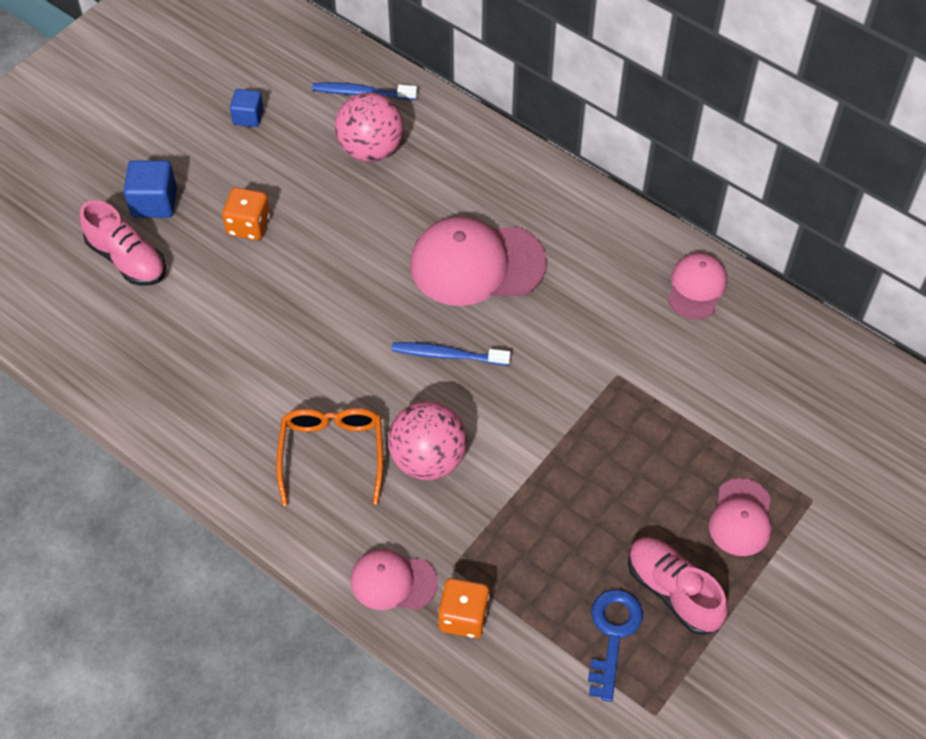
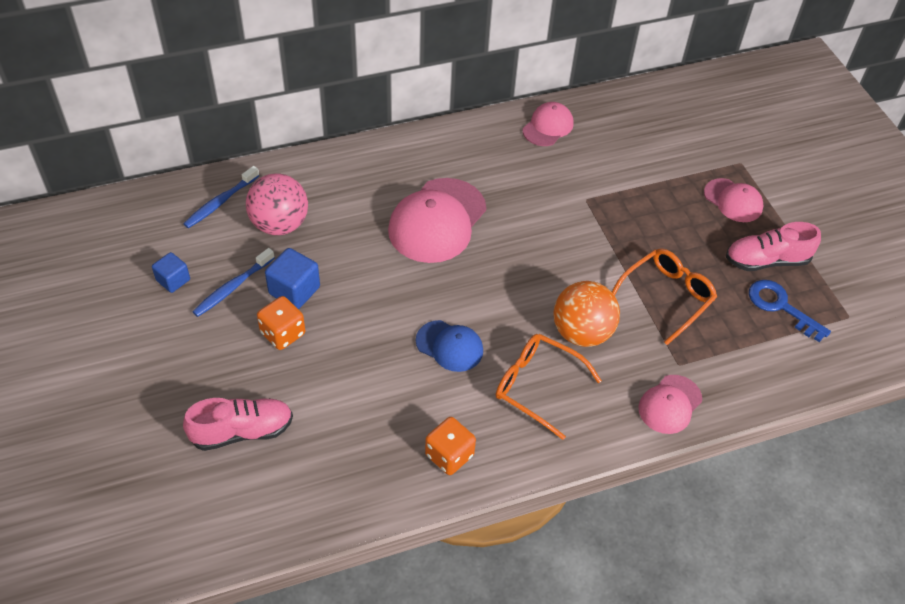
camera: 60 degrees left, 5 degrees down
(154, 202) = (200, 384): blue cube -> blue cube (294, 290)
(328, 358) = (449, 346): none -> blue cap
(428, 459) = (581, 332): pink ball -> orange ball
(447, 355) = (502, 277): blue toothbrush -> blue toothbrush (232, 287)
(463, 617) = (722, 378): orange dice -> orange dice (449, 455)
(537, 514) = (666, 297): none -> orange glasses
(696, 287) = (548, 127): pink cap -> pink cap turned 75 degrees clockwise

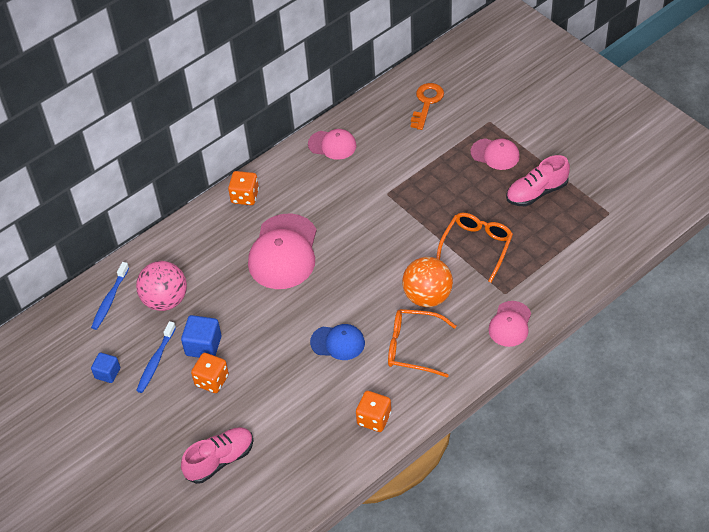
camera: 15 degrees left, 0 degrees up
(424, 146) = (245, 196): none -> orange dice
(548, 127) = (332, 145): pink cap -> pink cap turned 90 degrees clockwise
(675, 119) = (426, 103): none -> orange key
(781, 307) = (559, 224): blue key -> none

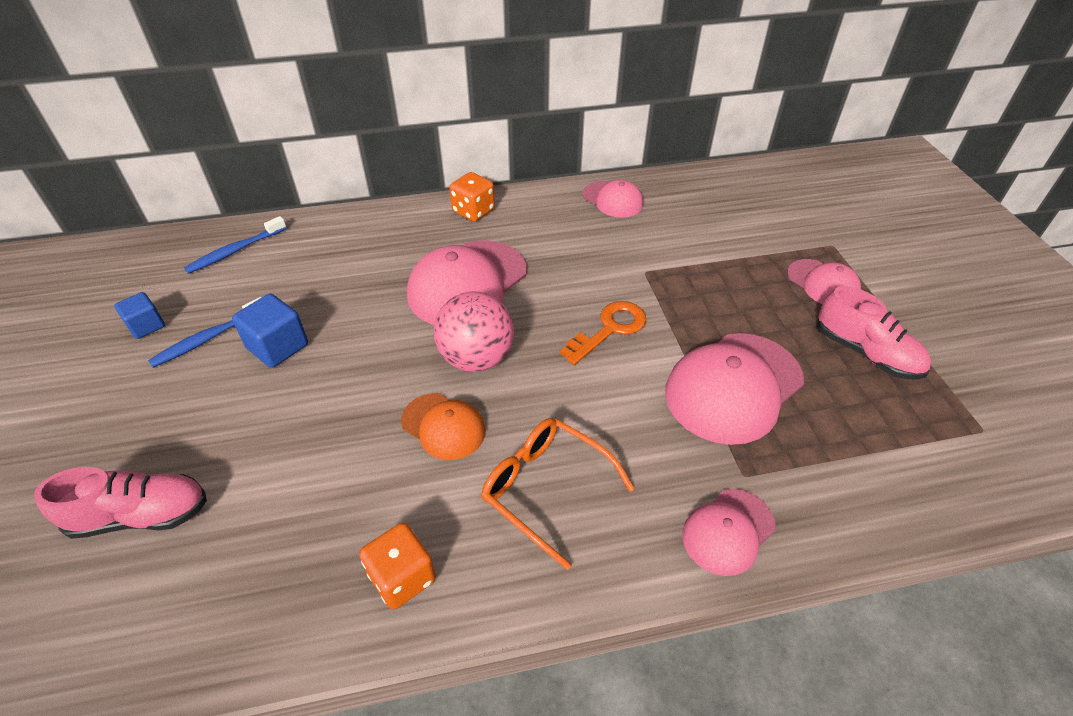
camera: 25 degrees right, 5 degrees down
(165, 300) = (289, 276): pink ball -> pink ball (476, 358)
(212, 380) = (244, 394): orange dice -> none
(338, 342) = (443, 426): blue cap -> orange cap
(426, 103) = (757, 199): orange key -> orange key (609, 329)
(427, 296) = (617, 423): orange ball -> none
(476, 247) = (733, 387): orange glasses -> pink cap
(536, 192) = (866, 353): pink shoe -> pink shoe turned 135 degrees counterclockwise

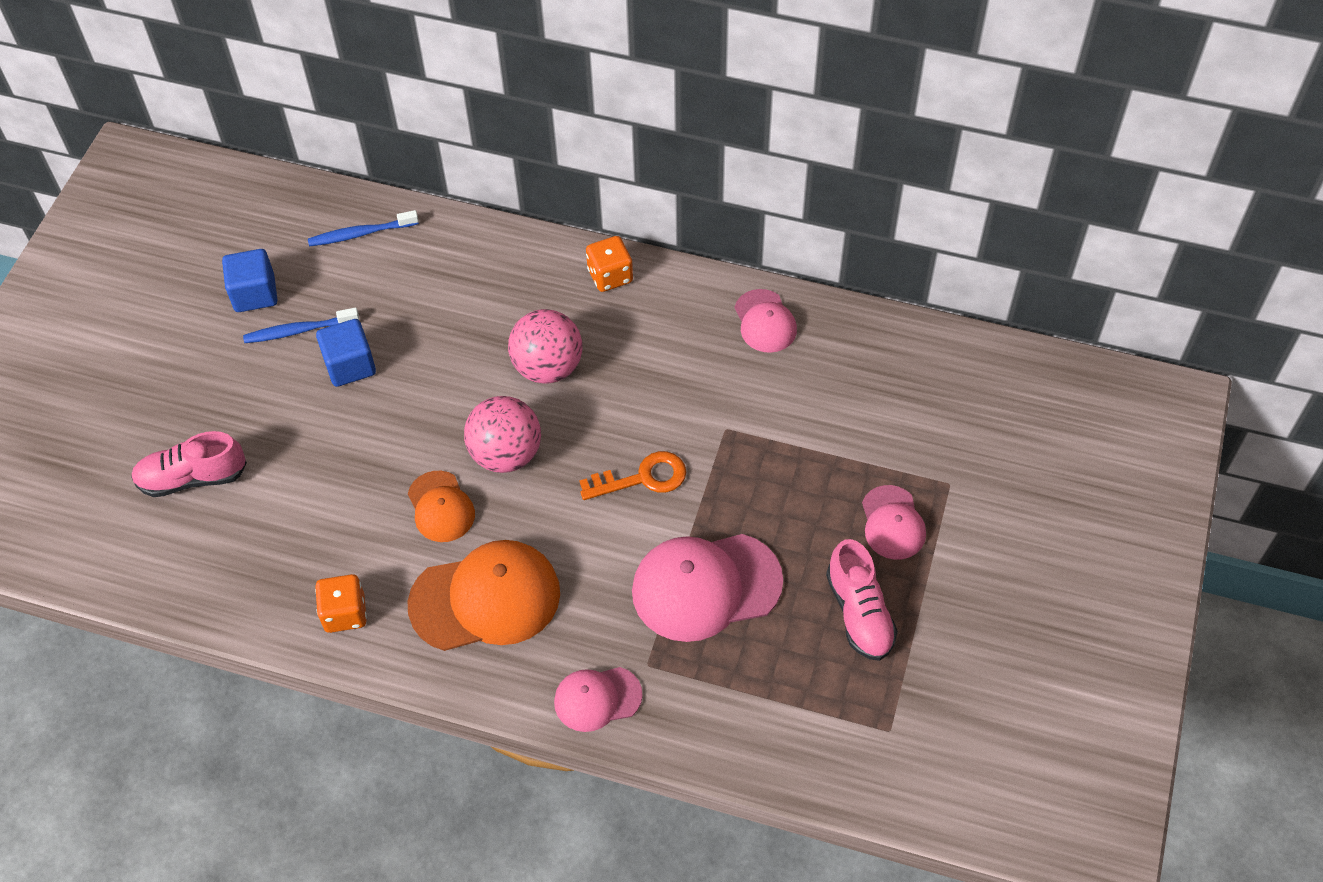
camera: 30 degrees right, 10 degrees up
(140, 515) = (192, 478): pink shoe -> pink shoe turned 150 degrees clockwise
(146, 326) = (254, 294): blue cube -> blue cube, size x1.52
(467, 283) = (548, 367): pink cap -> pink ball
(546, 489) = (485, 599): orange glasses -> orange cap

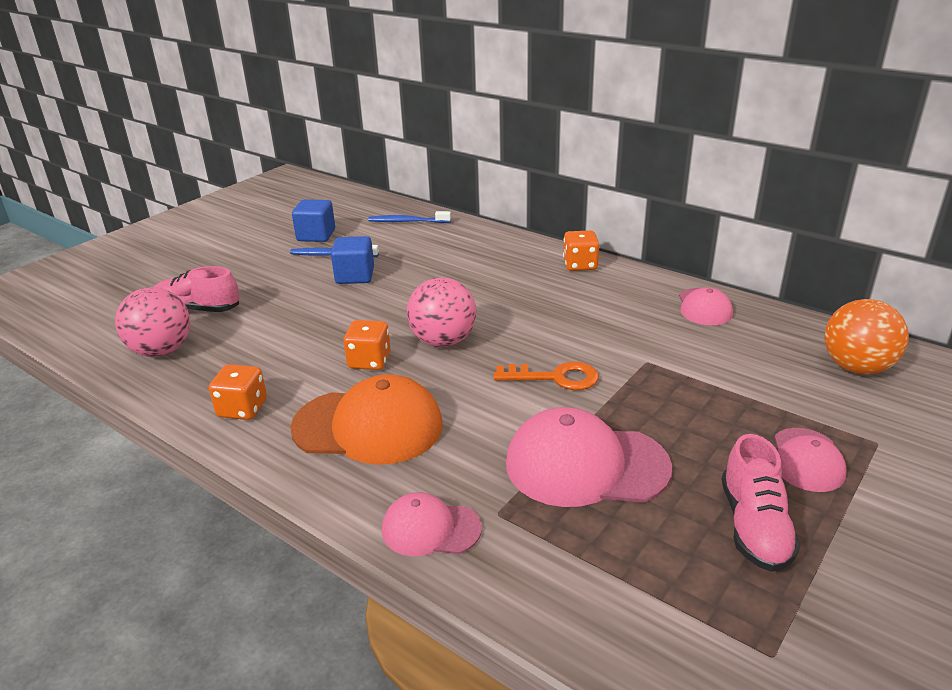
camera: 20 degrees right, 25 degrees down
(441, 507) = (369, 361): orange cap -> orange dice
(548, 367) = (505, 301): pink ball -> pink ball (162, 351)
(925, 382) = (856, 367): none -> orange ball

